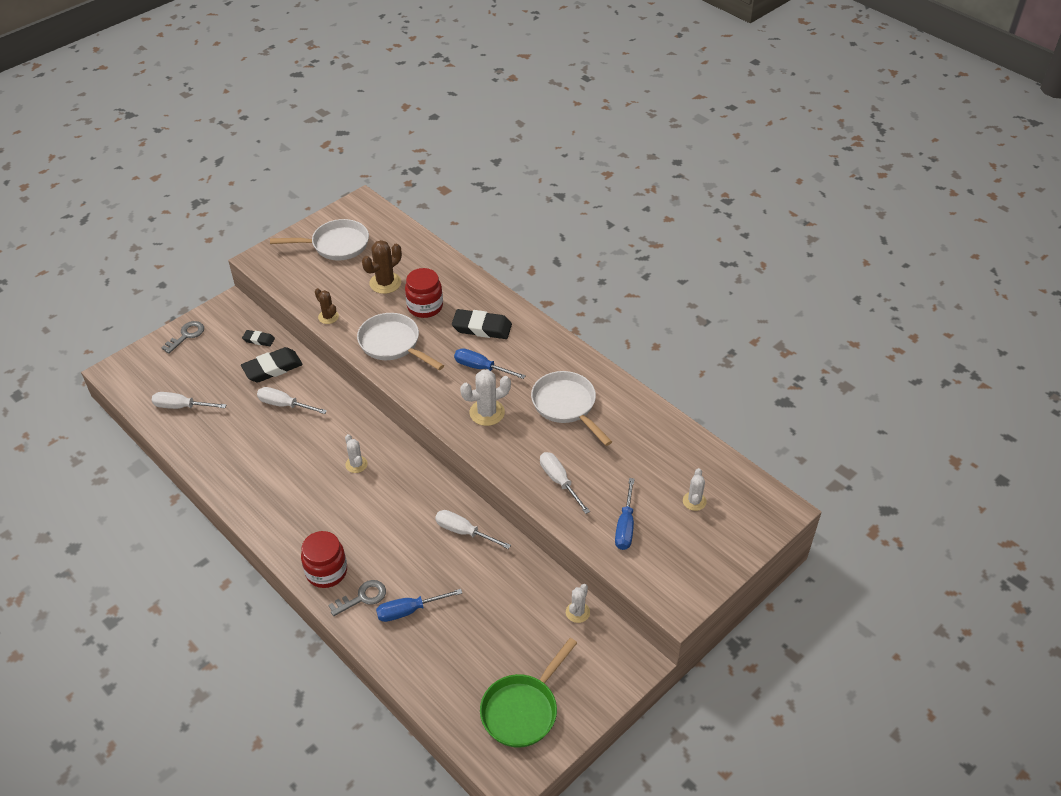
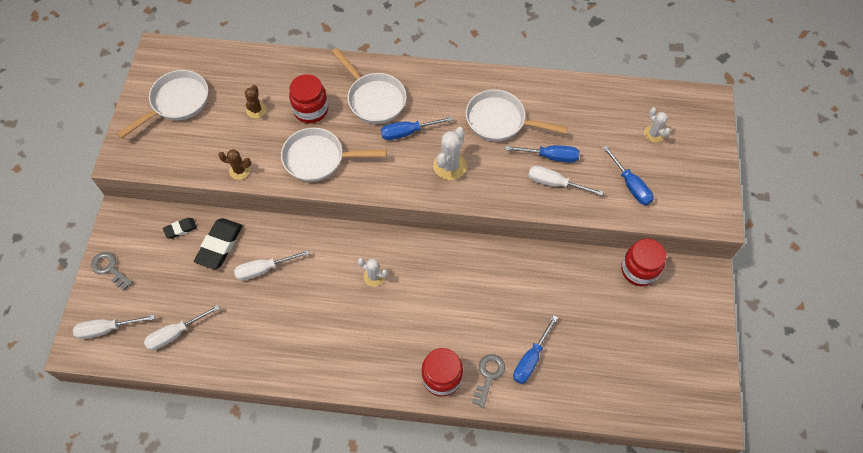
camera: 40 degrees left, 15 degrees up
(186, 335) = (109, 269): grey key -> grey key turned 45 degrees counterclockwise
(385, 283) = (256, 110): brown cactus -> brown cactus, size x0.63
(464, 532) = (506, 270): white screwdriver -> white screwdriver (107, 329)
(482, 328) = (374, 99): black eraser -> white pan
(523, 709) = (675, 367): green pan -> none
(577, 612) = (639, 270): white cactus -> red jar
(579, 459) = (550, 156): none -> blue screwdriver

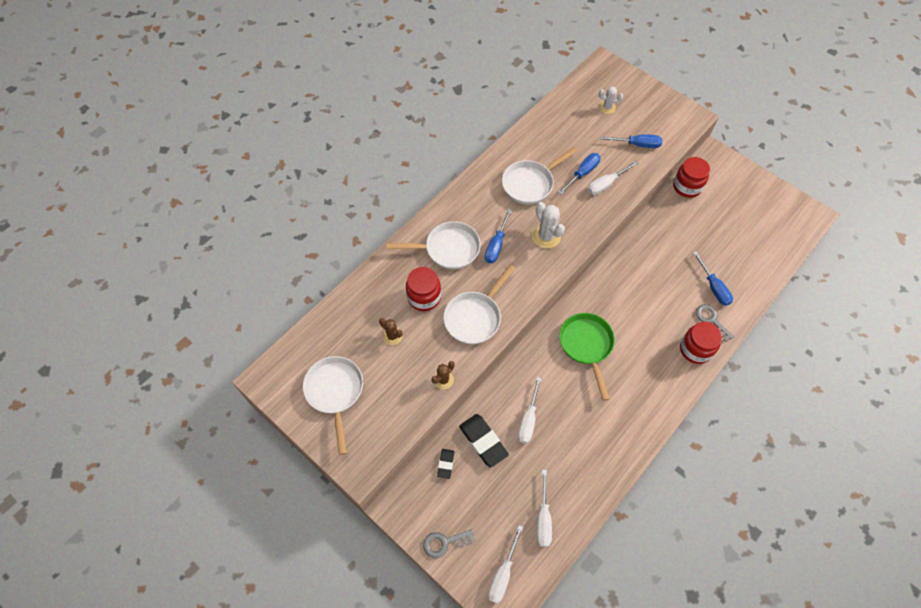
camera: 55 degrees left, 0 degrees up
(374, 276) = (586, 346): white cactus -> green pan

